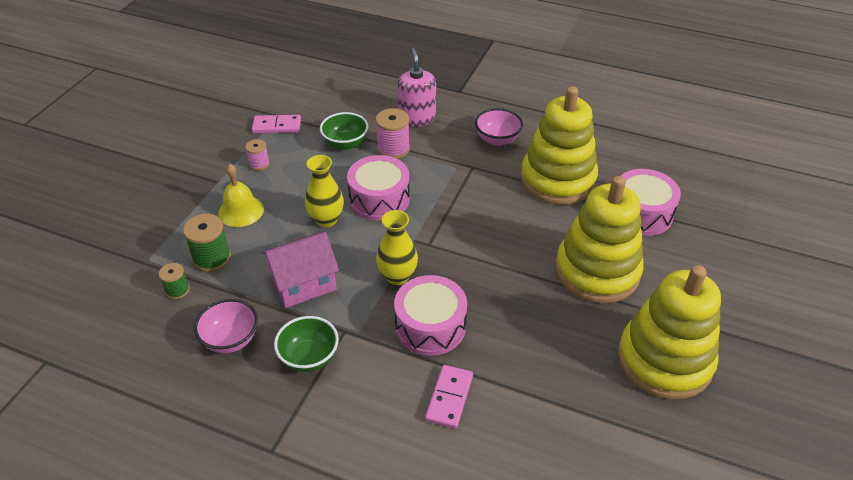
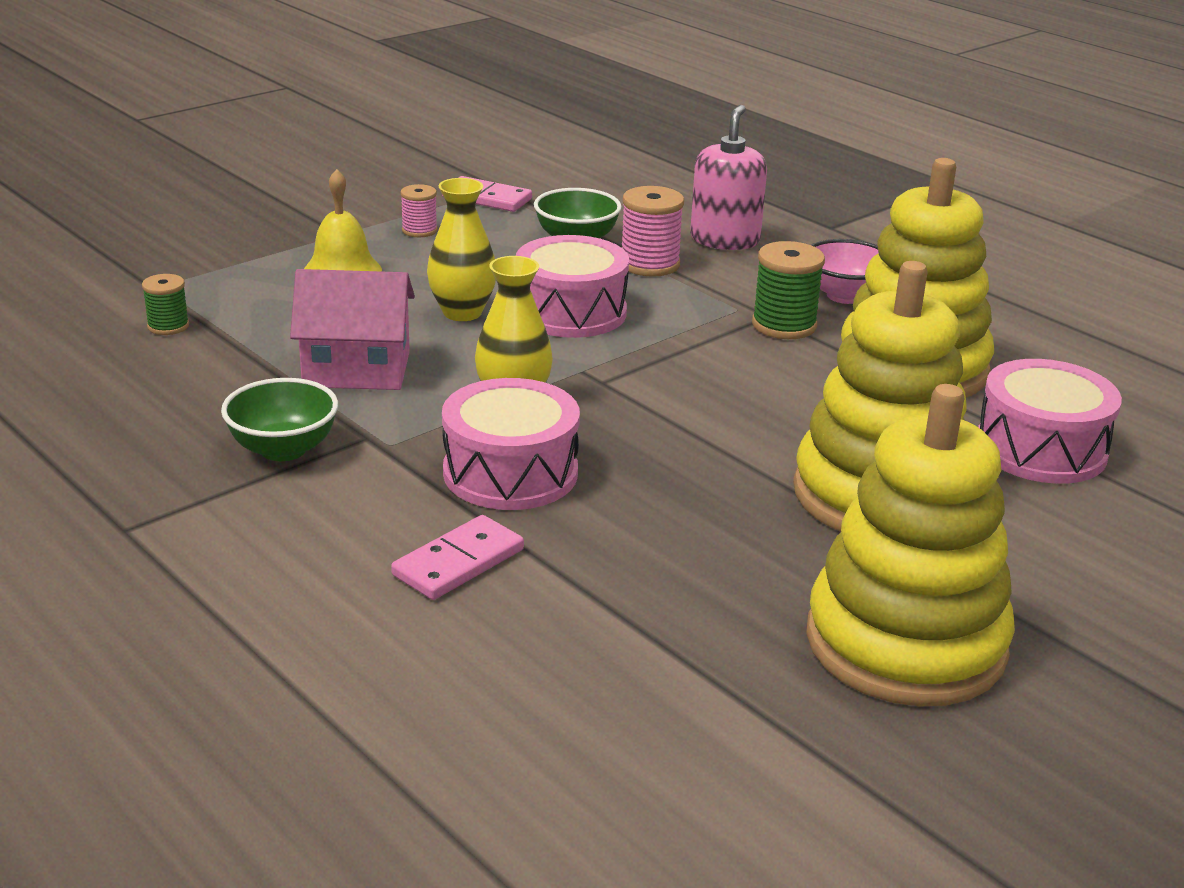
camera: 25 degrees right, 15 degrees down
(212, 258) = (250, 308): green spool -> green spool (784, 325)
(231, 340) = (189, 397): pink bowl -> none

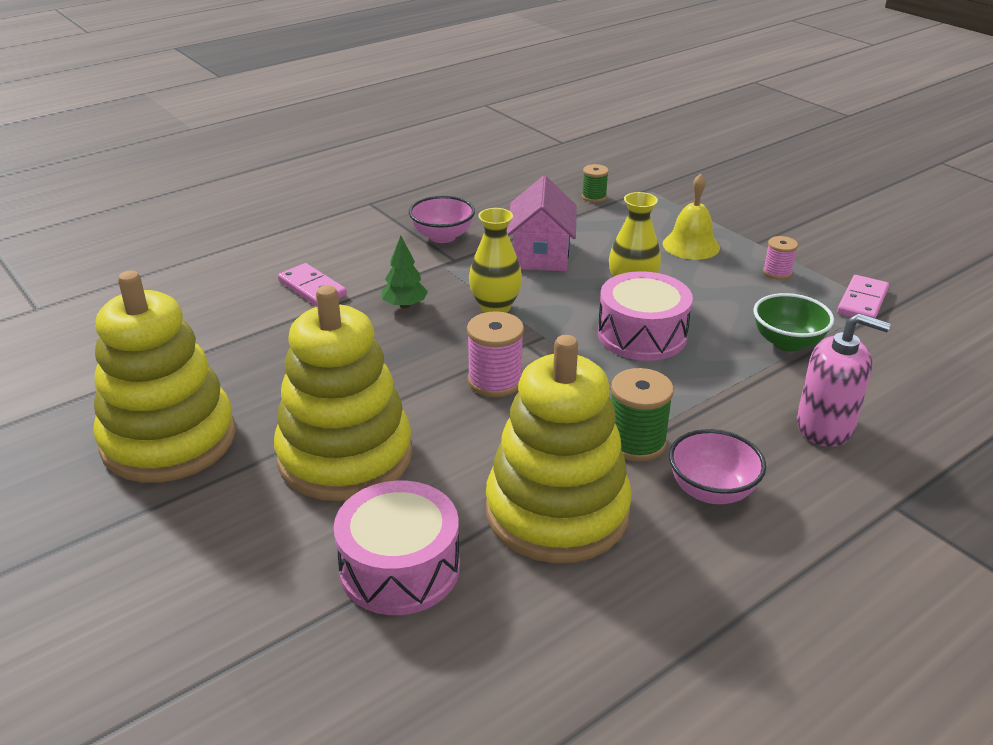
camera: 95 degrees right, 5 degrees up
(283, 449) = (442, 236): green bowl -> pink bowl
(510, 473) = (404, 305): pink drum -> green tree
(649, 264) = (748, 378): pink spool -> pink spool (495, 381)

